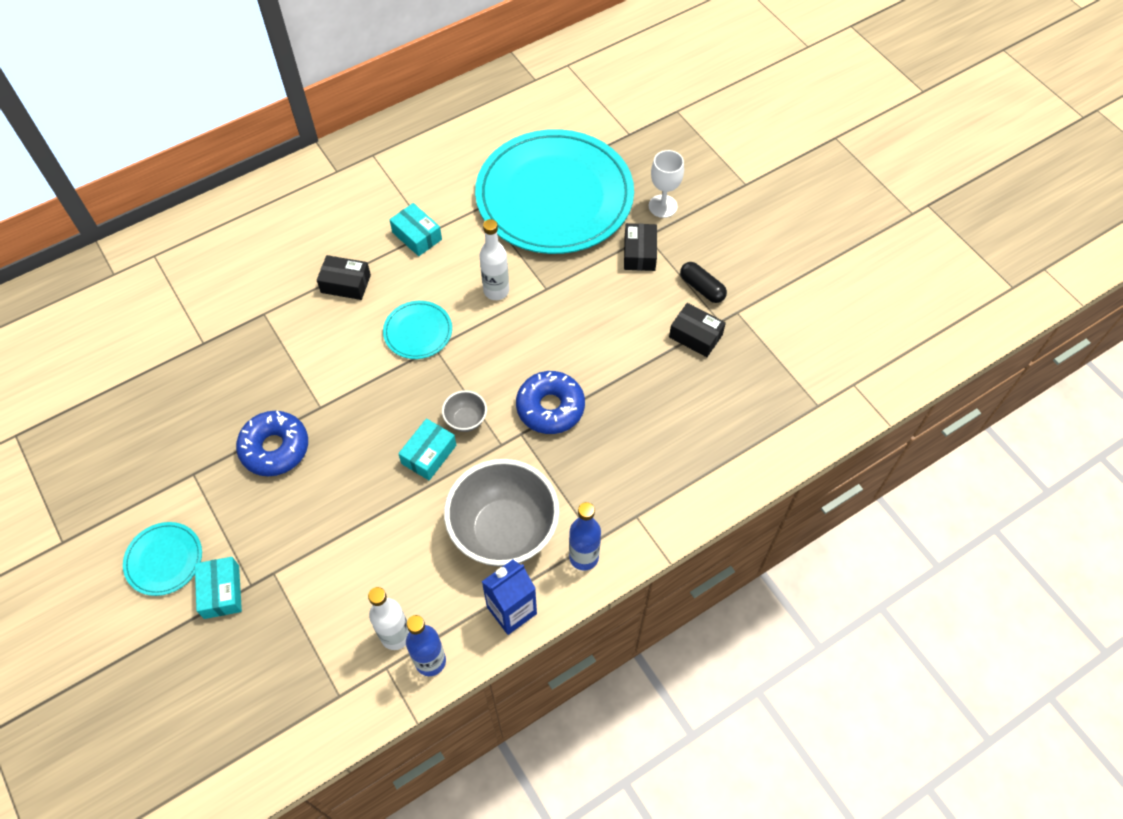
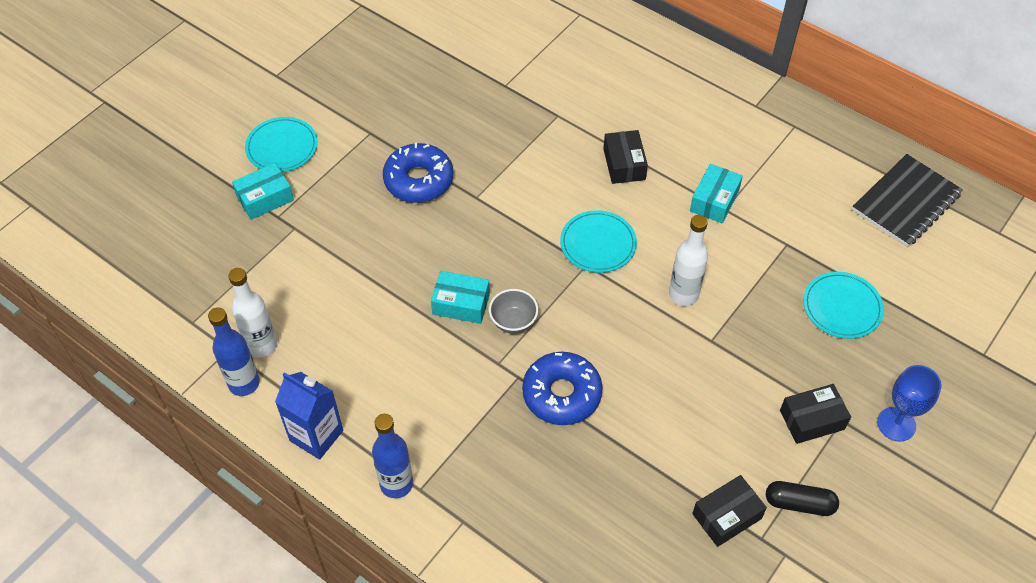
camera: 70 degrees right, 5 degrees down
(482, 119) = (906, 202): none -> black notebook
(504, 531) = (400, 399): grey bowl -> none
(554, 196) = (842, 307): turquoise plate -> turquoise plate, size x0.41
(662, 206) = (896, 424): white goblet -> blue goblet
(695, 336) = (727, 516): black box -> black box turned 45 degrees clockwise
(702, 288) = (799, 503): black capsule -> black capsule turned 75 degrees clockwise

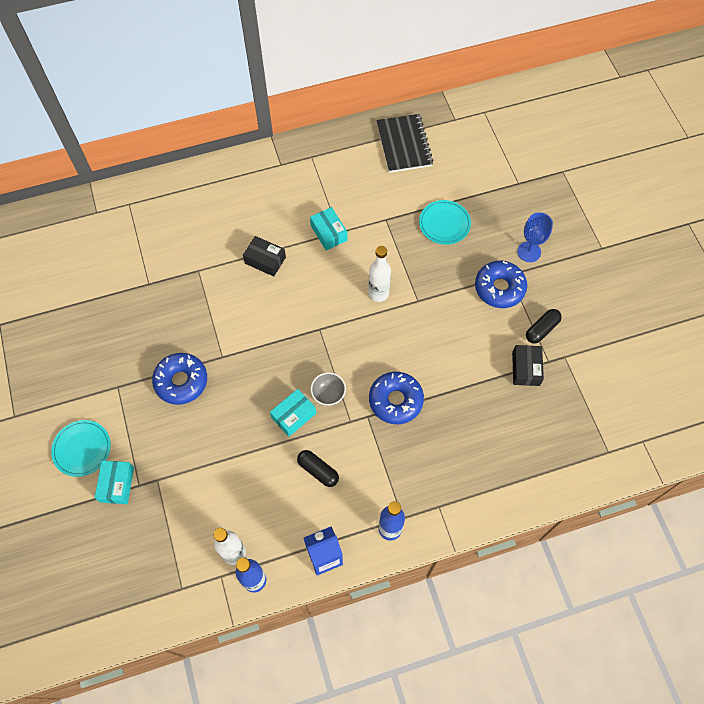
camera: 55 degrees left, 10 degrees up
(414, 367) = (318, 470): none -> black capsule
(598, 244) = (310, 313): turquoise plate -> none
(812, 420) = (499, 288): black box -> blue donut

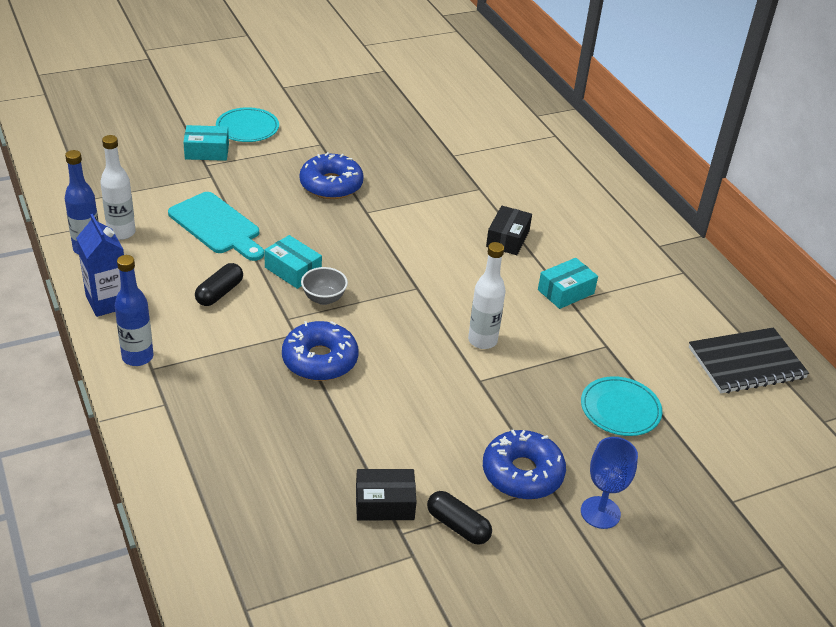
camera: 80 degrees right, 25 degrees down
(231, 473) = (217, 226): none -> turquoise cutting board

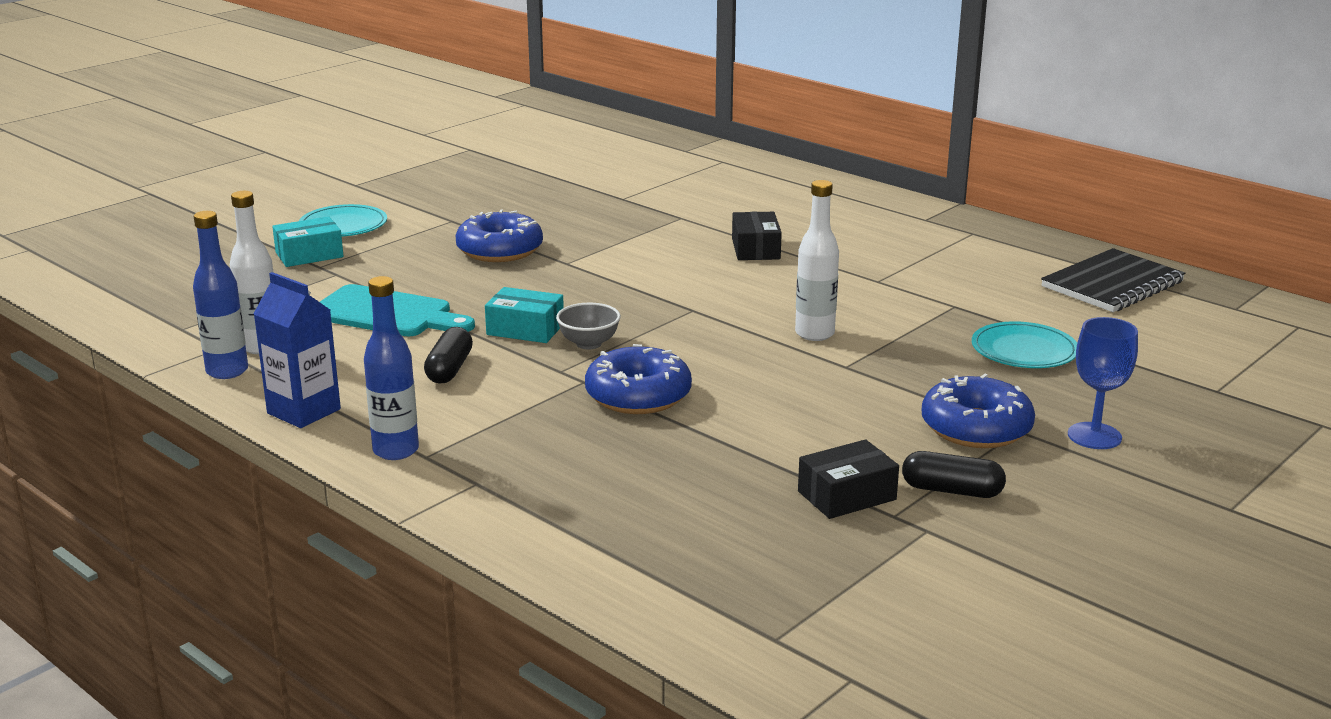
camera: 20 degrees left, 15 degrees down
(566, 292) = (865, 275): turquoise box -> none

